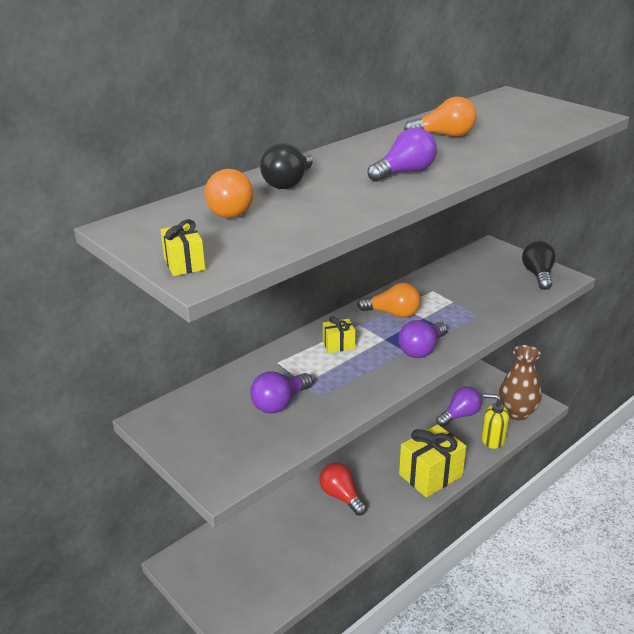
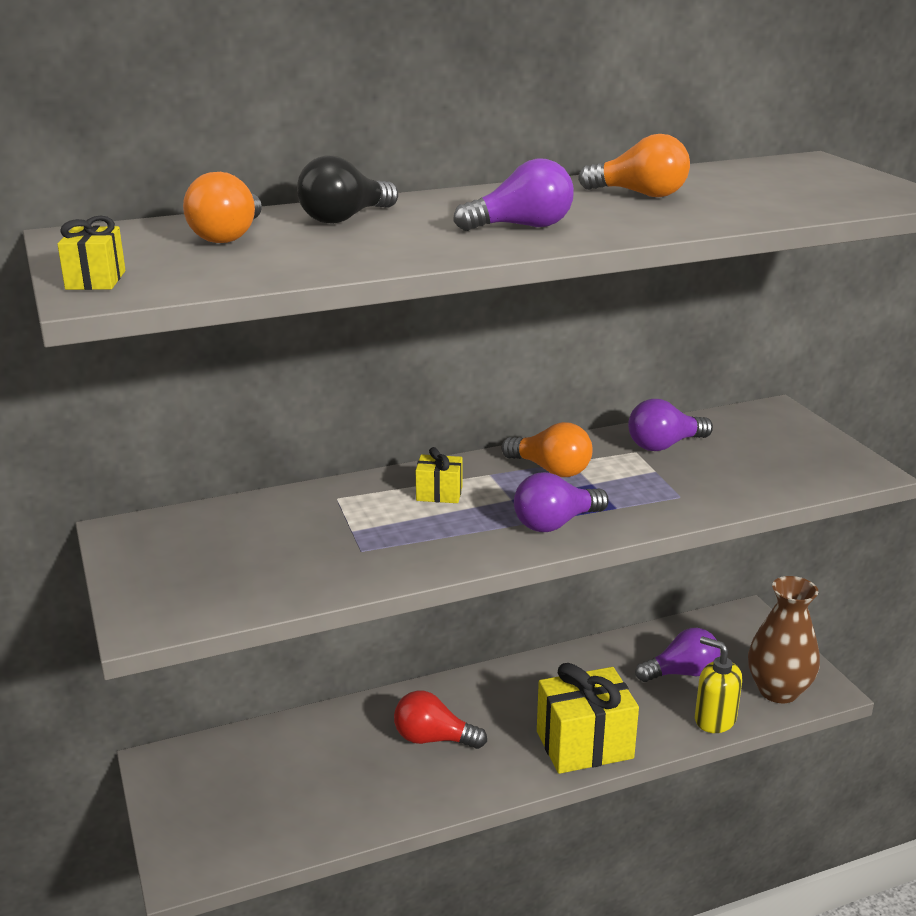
camera: 20 degrees right, 5 degrees down
(279, 403) = (299, 548): purple light bulb -> purple light bulb (664, 445)
(341, 496) = (433, 739): red light bulb -> red light bulb turned 60 degrees counterclockwise
(538, 275) = (823, 460): black light bulb -> none

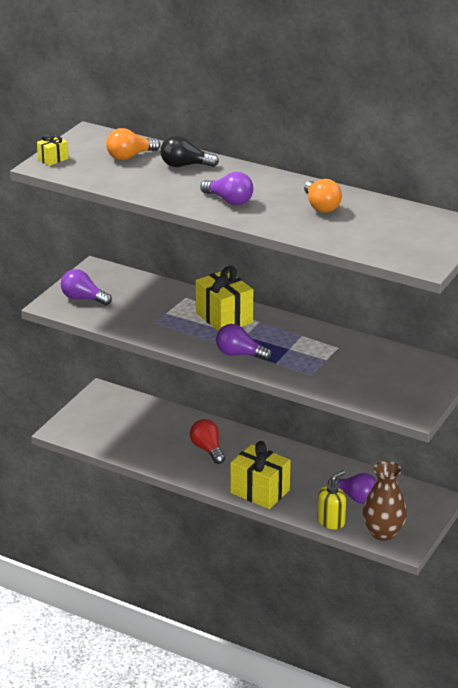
camera: 50 degrees right, 5 degrees up
(439, 494) = (224, 318): yellow gift -> yellow gift, size x2.05
(550, 470) = (286, 334): orange light bulb -> none
(664, 445) = (358, 352): purple light bulb -> purple light bulb (83, 298)
(714, 719) = (331, 521): yellow soap dispenser -> yellow soap dispenser turned 45 degrees clockwise

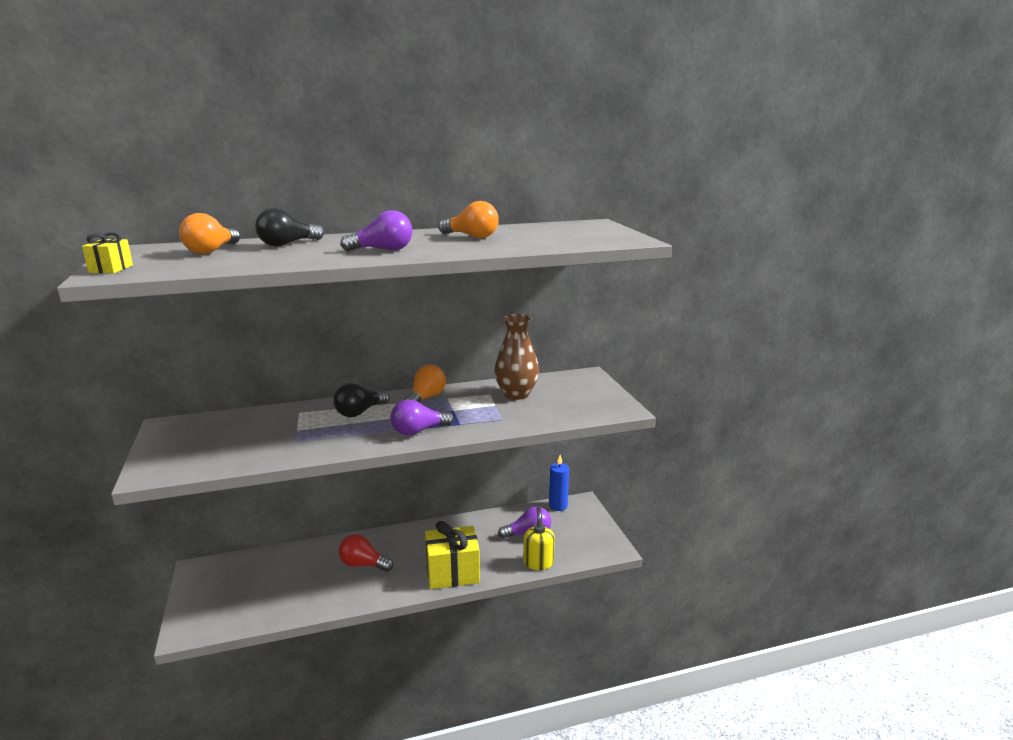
camera: 45 degrees left, 10 degrees down
(83, 298) = (184, 453): purple light bulb -> none
(224, 318) = (360, 412): yellow gift -> black light bulb
(287, 327) = (426, 398): none -> orange light bulb
(383, 533) = (584, 548): brown vase -> brown vase (516, 394)
(415, 490) = (558, 506): none -> blue candle

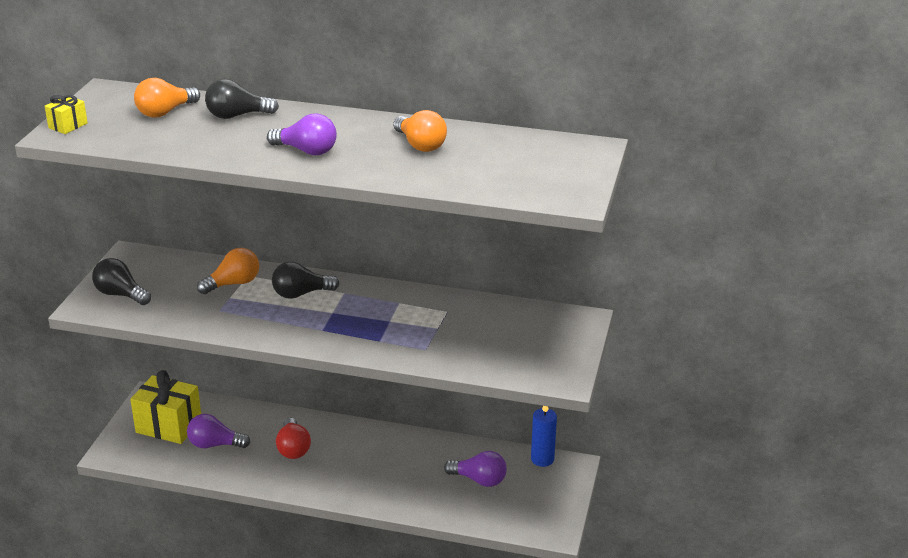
camera: 30 degrees right, 10 degrees up
(182, 455) = (121, 294): none -> black light bulb
(363, 564) = (293, 448): red light bulb -> red light bulb turned 150 degrees counterclockwise
(418, 431) = (333, 336): purple light bulb -> purple light bulb (215, 444)
(426, 398) = (378, 295): orange light bulb -> orange light bulb (233, 284)
(452, 573) = (368, 491): yellow gift -> yellow gift (169, 426)
(516, 394) = (474, 321): brown vase -> none
(538, 563) = (461, 514): yellow soap dispenser -> none

